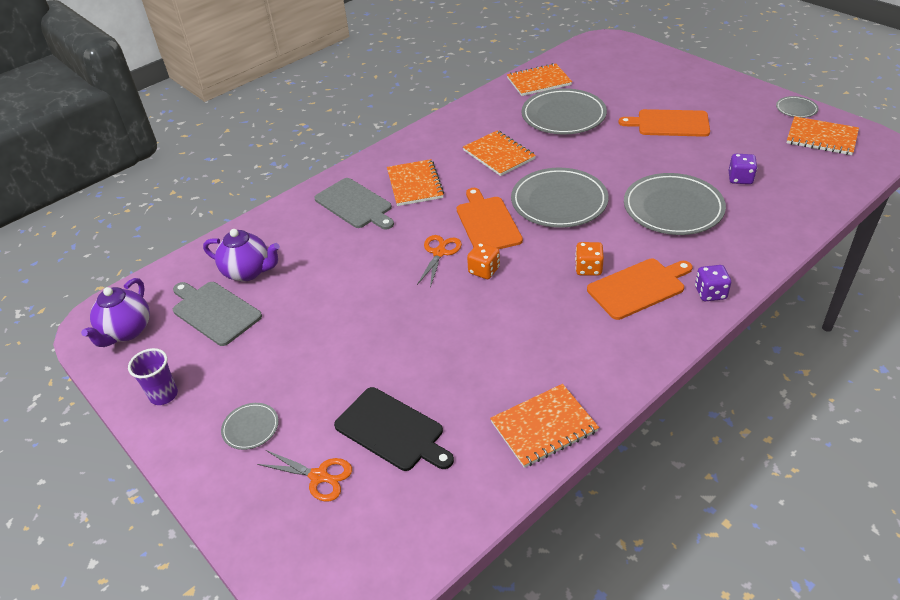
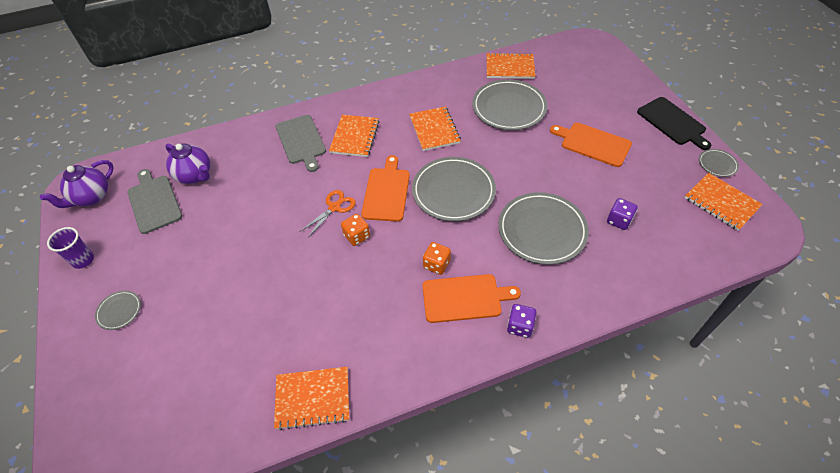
camera: 20 degrees right, 10 degrees up
(319, 476) = (137, 372): orange scissors -> none
(392, 430) = (207, 354): black cutting board -> black cutting board (672, 122)

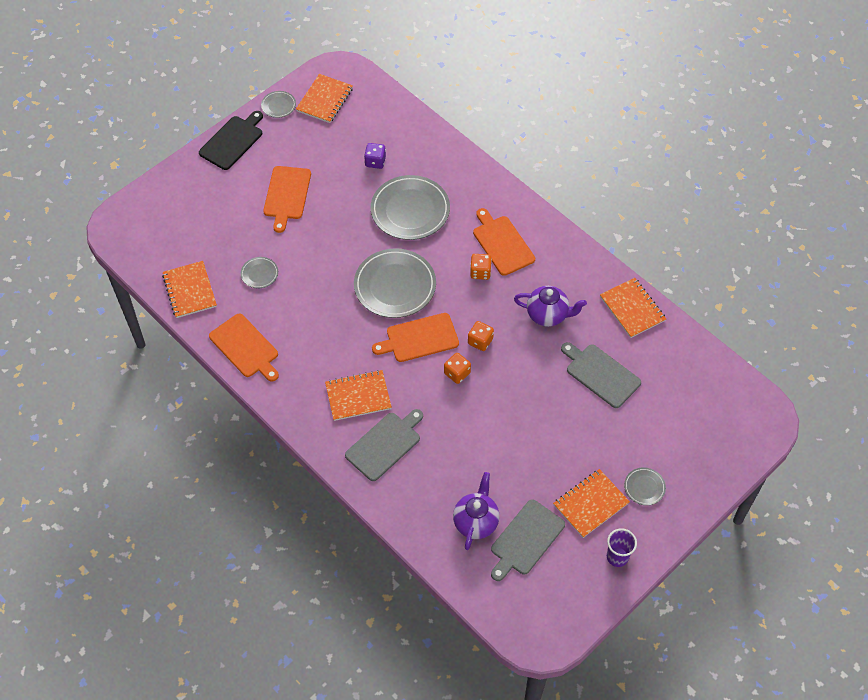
camera: 115 degrees left, 5 degrees up
(91, 197) = (549, 607): purple teapot -> purple teapot (548, 315)
(256, 326) = (601, 374): none -> grey cutting board
(334, 207) = (457, 373): orange scissors -> orange dice
(434, 130) = (318, 328): orange notebook -> orange notebook (591, 504)
(439, 85) = (245, 347): none -> orange cutting board
(509, 108) = (259, 274): grey plate -> grey plate, size x0.46
(520, 326) = (508, 203): purple dice -> none

